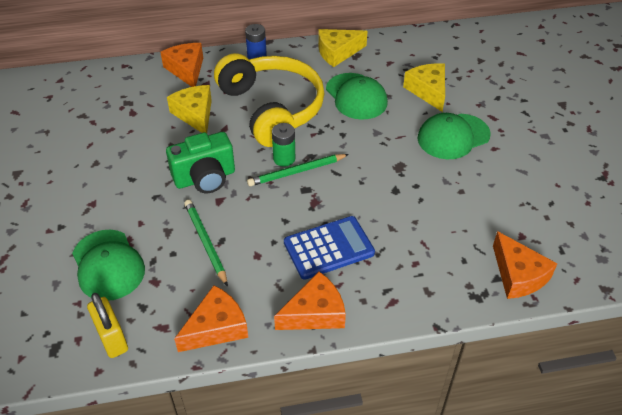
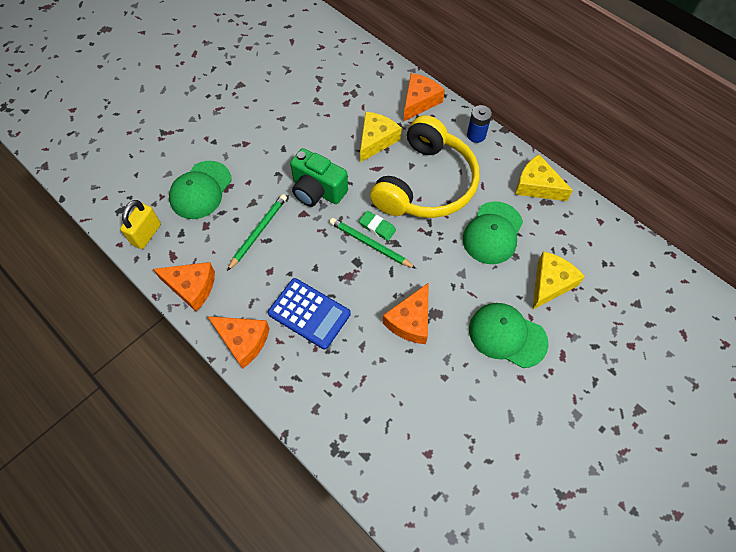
camera: 55 degrees right, 15 degrees up
(284, 159) = (377, 227): green battery -> green eraser
(518, 275) = (380, 472): orange cheese -> orange cheese (410, 321)

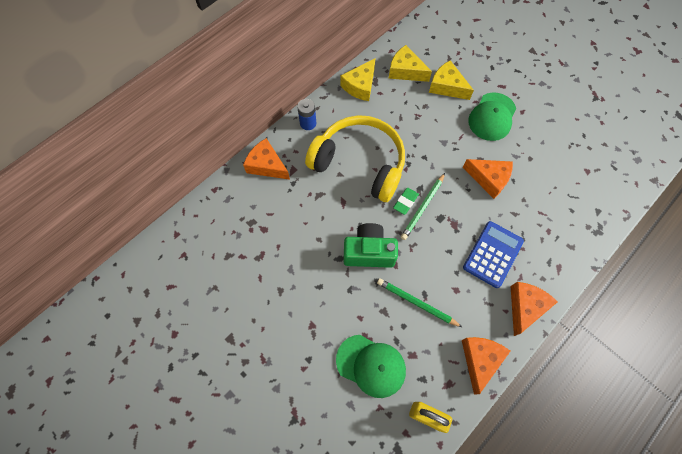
camera: 90 degrees left, 5 degrees up
(317, 190) = (369, 252): green camera -> green camera turned 120 degrees counterclockwise
(376, 140) = (311, 202): yellow cheese -> yellow cheese (405, 71)
(492, 233) = (406, 119): green cap -> none

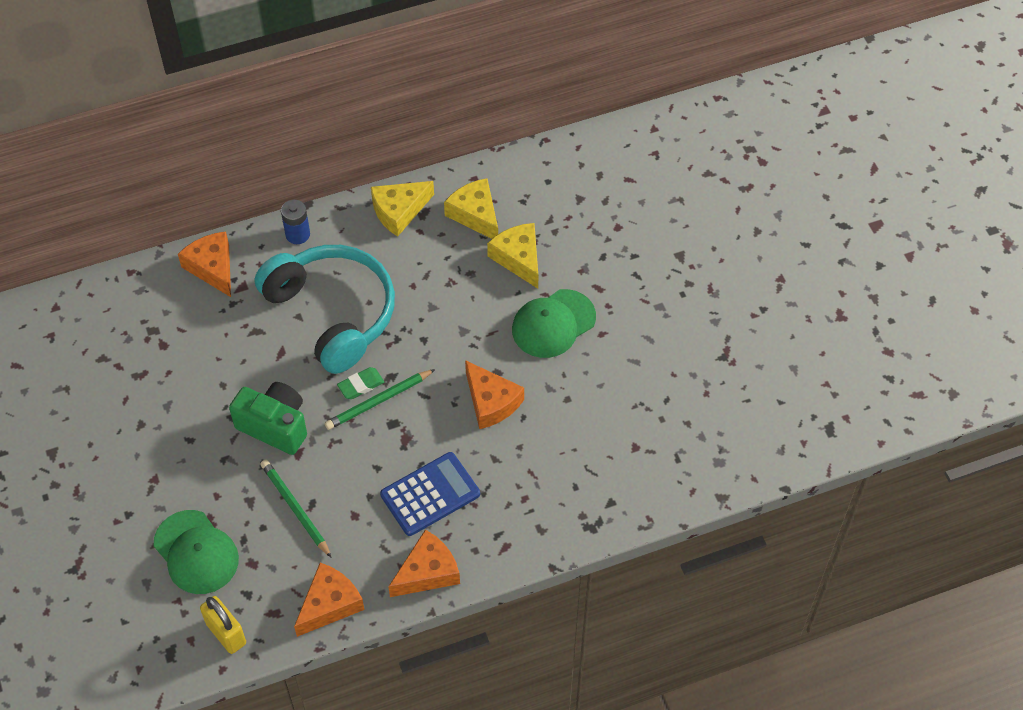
camera: 25 degrees right, 10 degrees down
(359, 163) = (332, 313): yellow headphones -> turquoise headphones

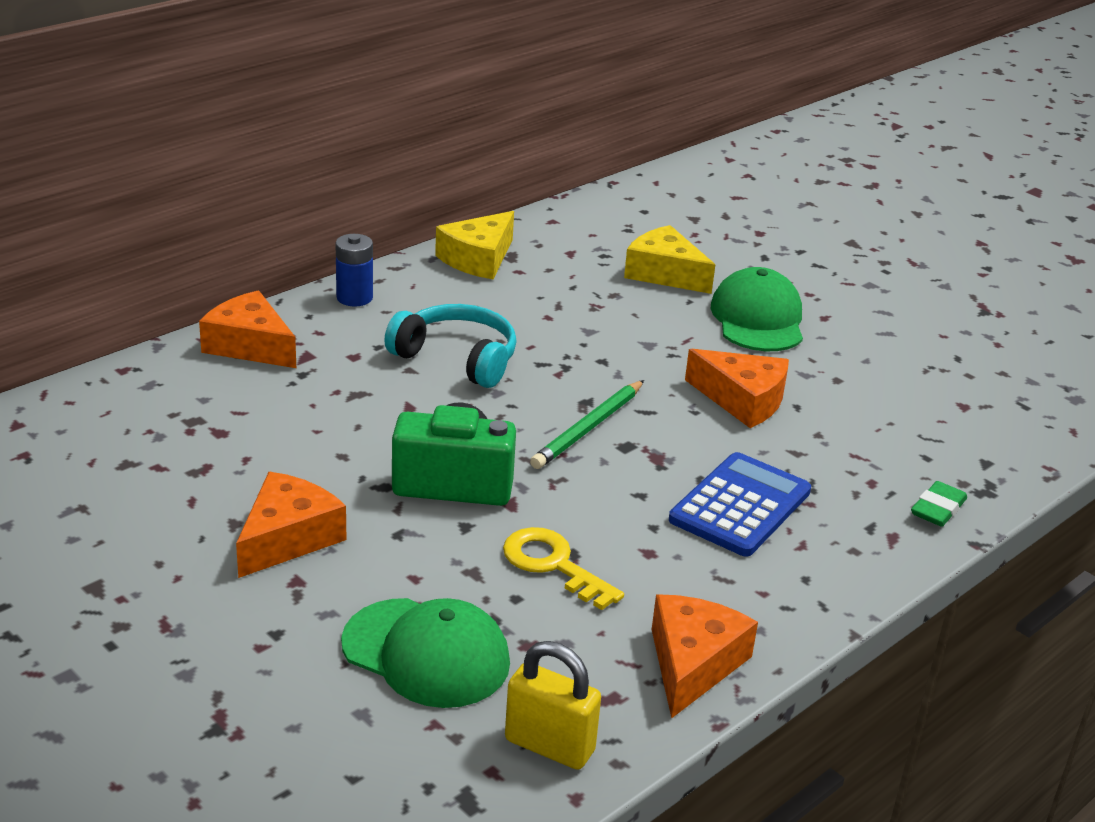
camera: 25 degrees left, 25 degrees down
(295, 508) = (552, 564): green pencil -> yellow key
(332, 313) = (457, 358): turquoise headphones -> turquoise headphones, size x0.60
(361, 385) = (550, 417): green eraser -> green eraser (938, 509)
(427, 572) = (809, 590): orange cheese -> orange cheese (288, 538)
(475, 214) = (579, 247): yellow cheese -> none
(553, 324) = (758, 319): green cap -> green cap turned 150 degrees clockwise

